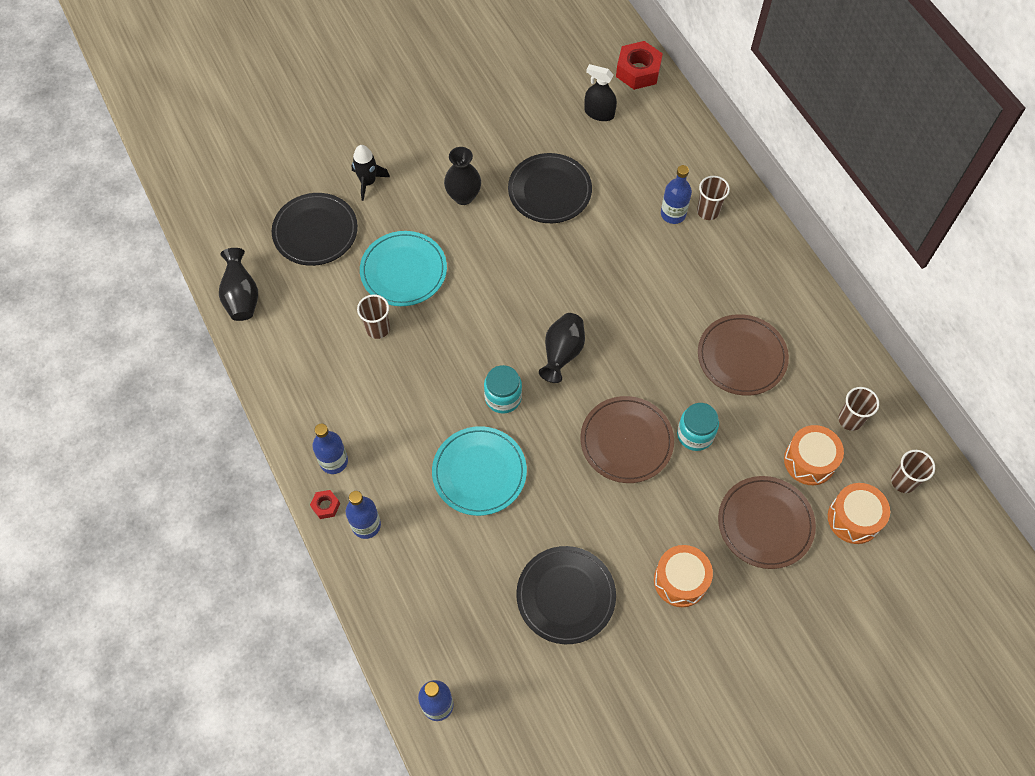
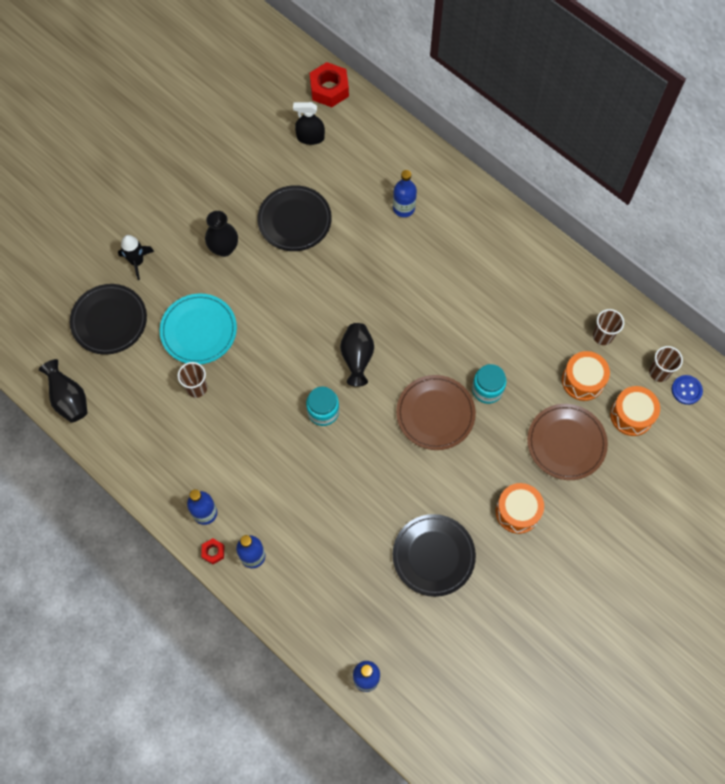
camera: 20 degrees left, 5 degrees up
(479, 472) = (327, 480): turquoise plate -> none
(708, 211) = (431, 196): brown cup -> none
(742, 357) = (501, 312): brown plate -> none
(929, 512) = (686, 390): none -> blue button

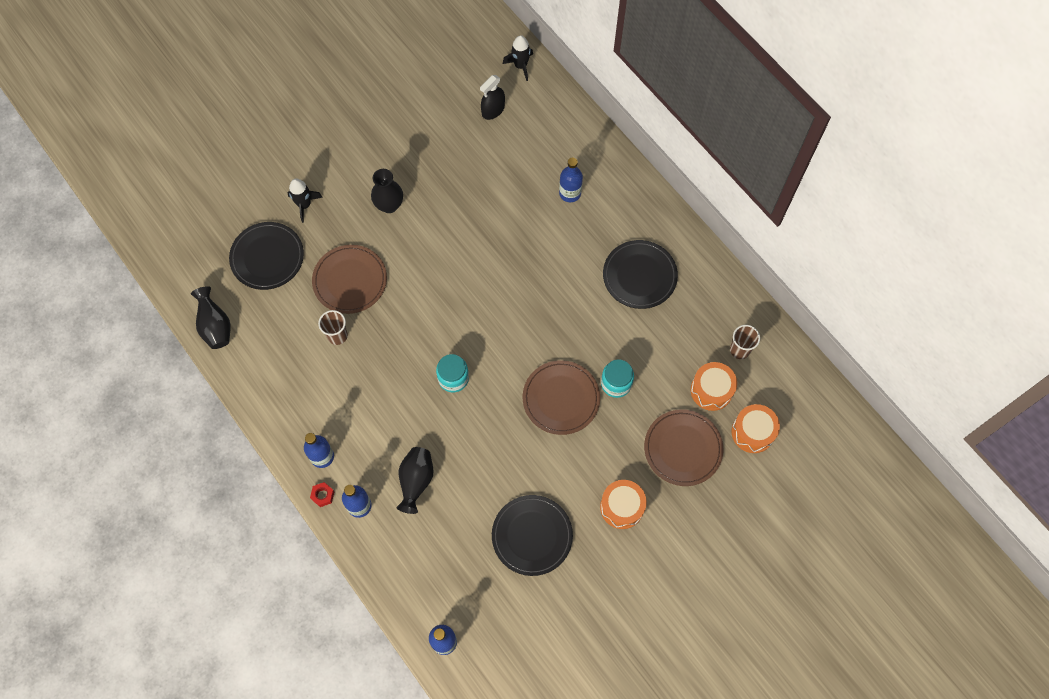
camera: 10 degrees right, 0 degrees up
(198, 330) = (350, 280): turquoise plate -> brown plate
(294, 220) = (462, 188): black plate -> black plate (639, 276)
(310, 137) = (493, 110): black spray bottle -> black spray bottle turned 60 degrees counterclockwise
(329, 89) = (520, 66): red nut -> black rocket
(357, 358) = (496, 332): black vase -> black vase (416, 481)
(659, 372) = (788, 395): brown cup -> none
(686, 390) = (812, 417): blue button -> none

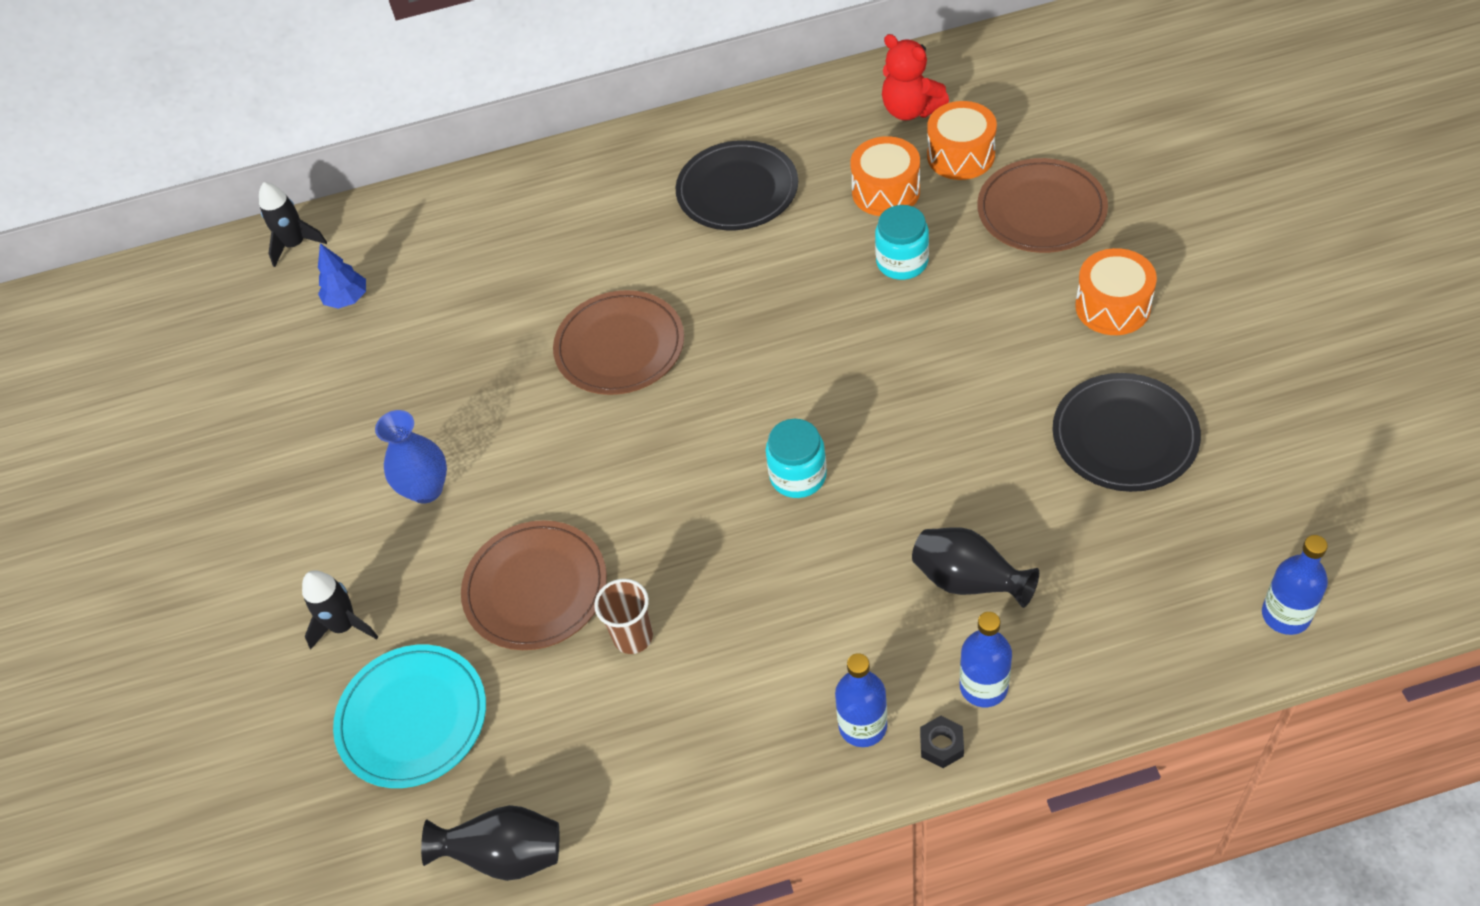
camera: 60 degrees left, 15 degrees down
(267, 257) = (412, 718): black plate -> turquoise plate
(323, 495) = (941, 745): red nut -> black nut
(389, 205) = (426, 489): black vase -> blue vase
(493, 110) = (347, 299): black spray bottle -> blue tree
(561, 398) = (898, 337): brown plate -> brown plate (620, 346)
(570, 193) = (553, 238): blue bottle -> none
(739, 350) = (910, 110): brown cup -> red teddy bear
(752, 432) = (1045, 127): orange drum -> orange drum (886, 191)

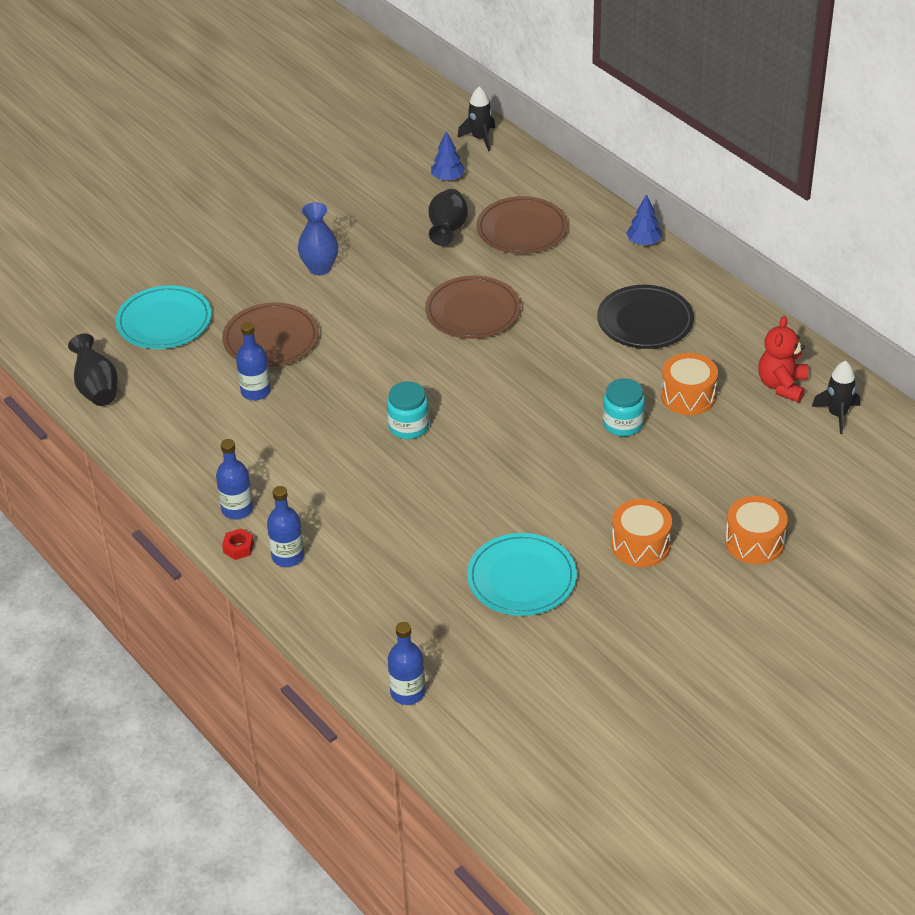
camera: 60 degrees right, 10 degrees down
(344, 625) = (211, 272): black rocket -> black rocket (837, 414)
(600, 151) = (643, 242): none -> blue tree
(633, 637) = (255, 391): brown cup -> blue bottle
(941, 745) = (238, 548): black nut -> red nut
(960, 155) = (749, 426): orange drum -> orange drum (754, 542)
(968, 581) = (363, 529): black vase -> black vase (447, 230)
(1041, 210) = (717, 484): brown plate -> brown plate (522, 229)
(1124, 436) = (521, 578): black plate -> turquoise plate

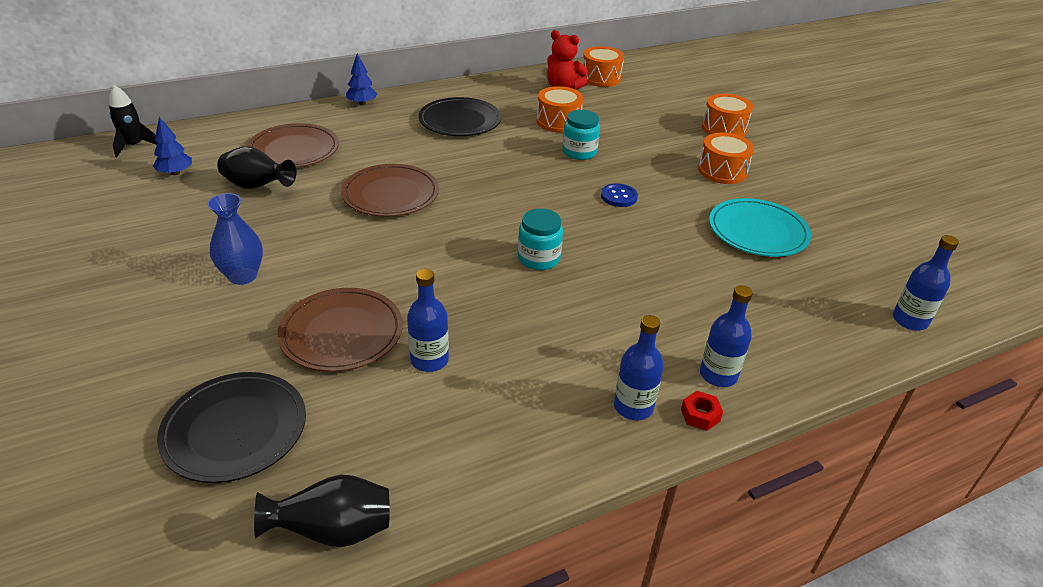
camera: 80 degrees left, 5 degrees down
(164, 321) = (235, 429): turquoise plate -> black plate
(542, 466) = (619, 196): none -> blue button
(837, 414) = (601, 78): black rocket -> orange drum

